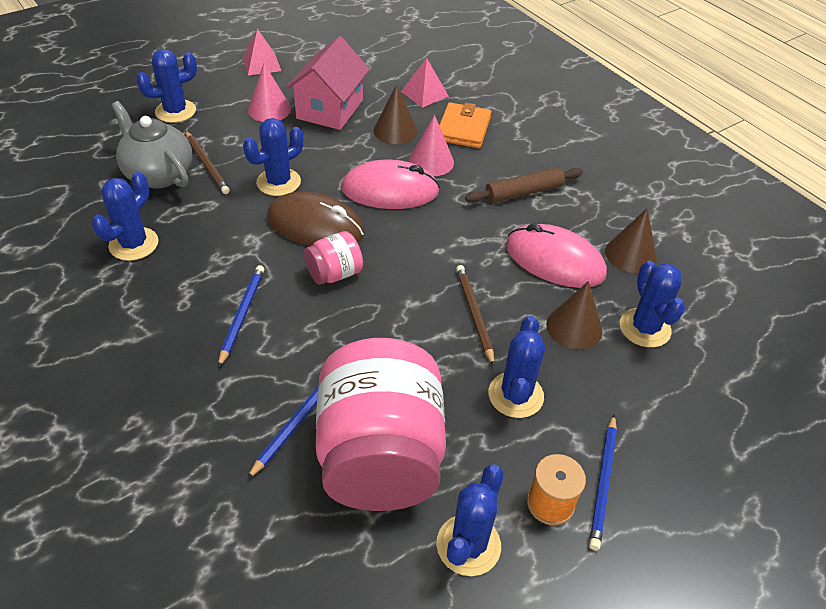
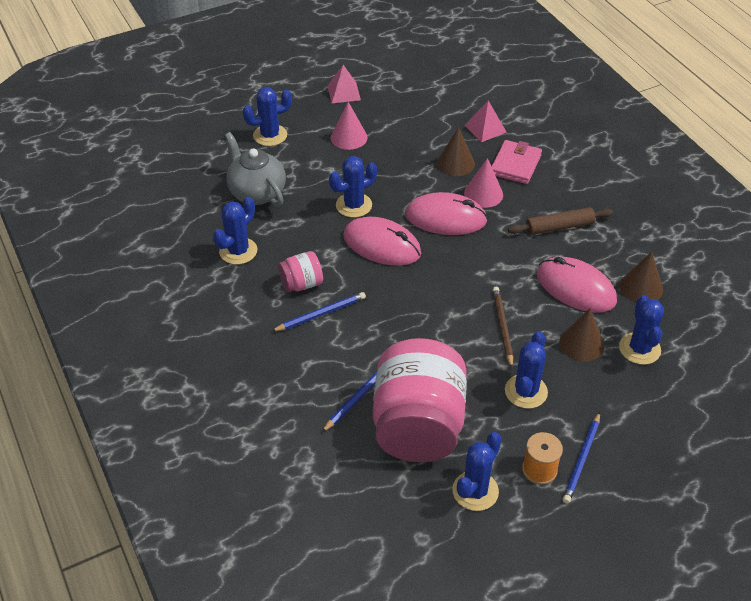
camera: 10 degrees right, 0 degrees up
(207, 164) = (295, 186): brown pencil -> none
(242, 315) = (321, 314): blue pencil -> blue pencil turned 45 degrees clockwise
(315, 225) = (382, 245): brown mouse -> pink mouse
(330, 109) = (401, 140): pink house -> none
(334, 274) = (394, 286): pink jar -> pink jar (301, 284)
(463, 129) = (515, 165): orange wallet -> pink wallet

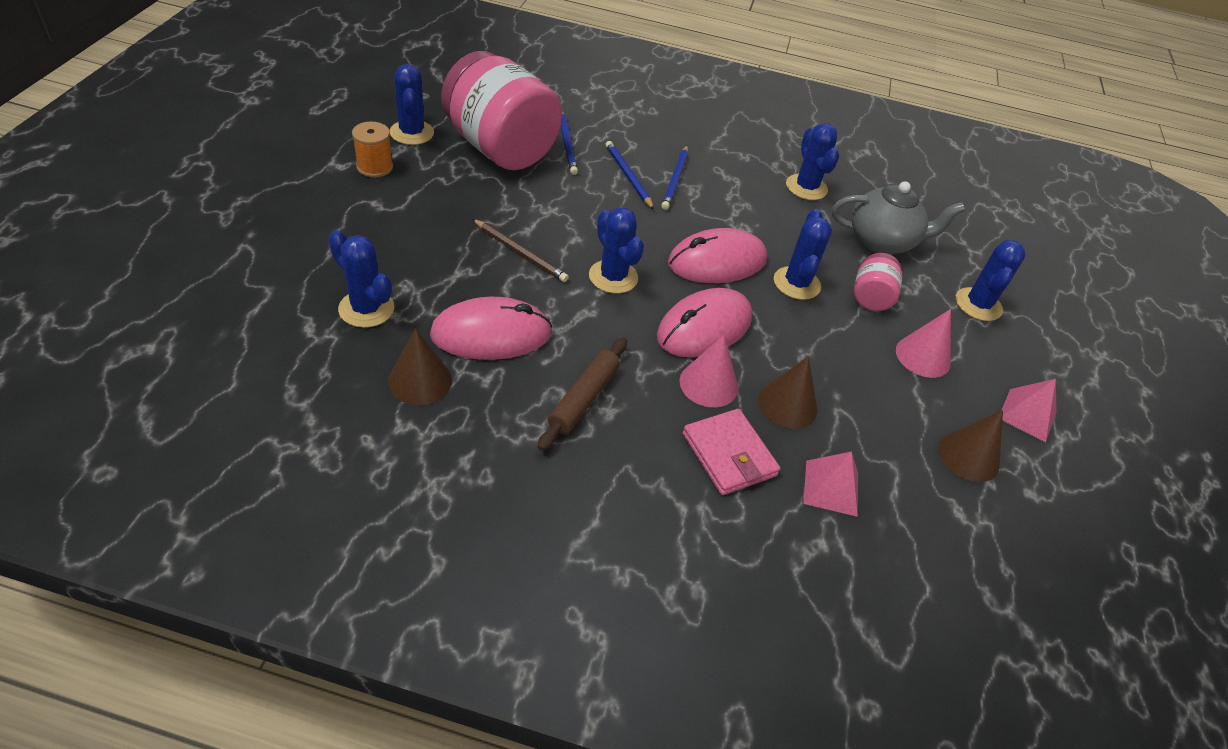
camera: 125 degrees right, 0 degrees up
(301, 284) = (723, 192): pink jar -> pink jar (871, 297)
(526, 391) = (442, 213): blue cactus -> blue cactus (613, 277)
(581, 343) = (430, 280): brown cone -> brown cone (968, 456)
(582, 460) = (344, 189): blue pencil -> blue pencil (628, 176)

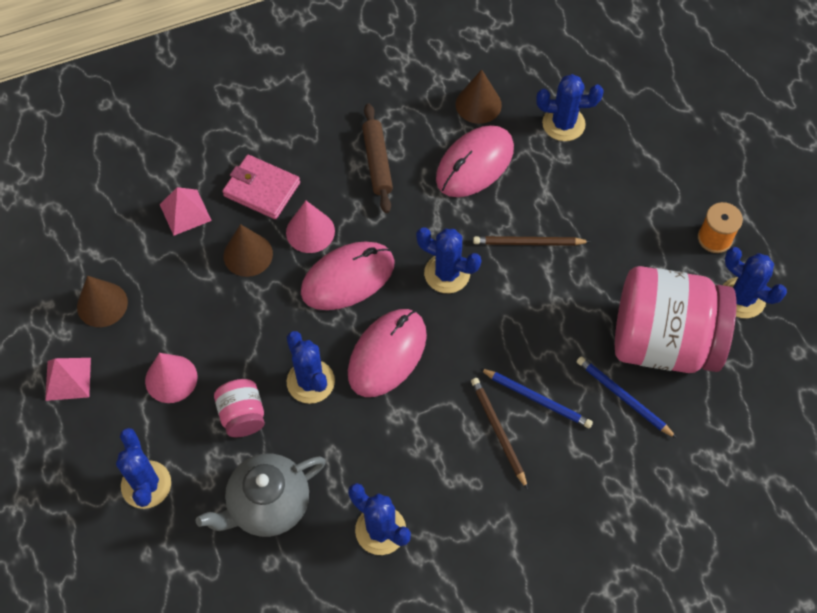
camera: 150 degrees right, 15 degrees up
(675, 179) = (498, 431): blue pencil -> brown pencil
(704, 327) = (348, 278): pink mouse -> pink mouse turned 45 degrees clockwise

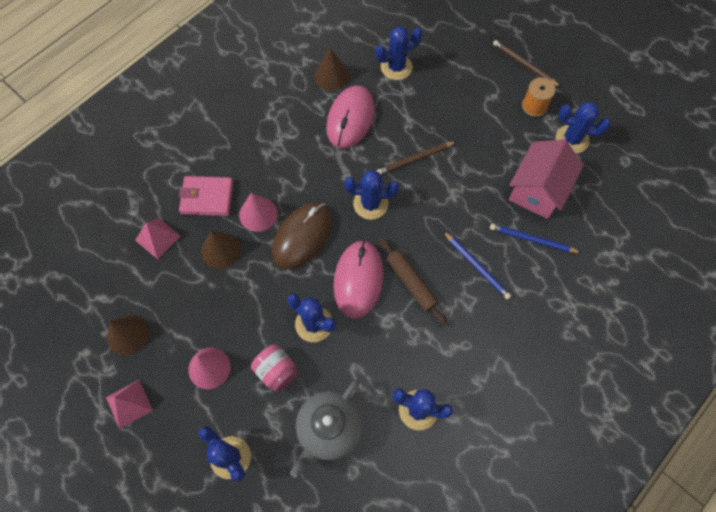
camera: 25 degrees left, 5 degrees up
(348, 278) = (302, 236): pink mouse -> brown mouse
(377, 162) = (281, 144): brown rolling pin -> brown rolling pin (411, 283)
(498, 431) = (462, 301): brown pencil -> brown pencil (524, 65)
(537, 399) = (477, 266): blue pencil -> blue pencil turned 45 degrees clockwise
(663, 341) = (537, 190): pink jar -> pink house

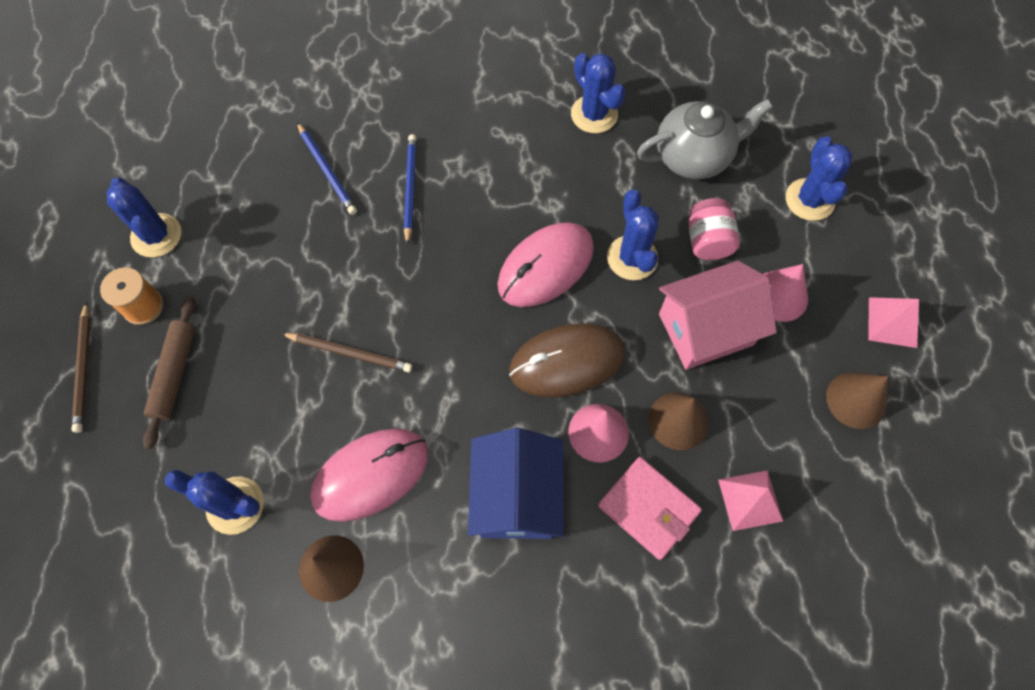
camera: 140 degrees left, 0 degrees up
(275, 158) = (516, 496): none -> blue house
(370, 204) = (454, 339): blue cactus -> none
(411, 283) = (493, 222): brown rolling pin -> brown rolling pin (175, 374)
(537, 190) = (261, 212): pink house -> pink house (705, 329)

